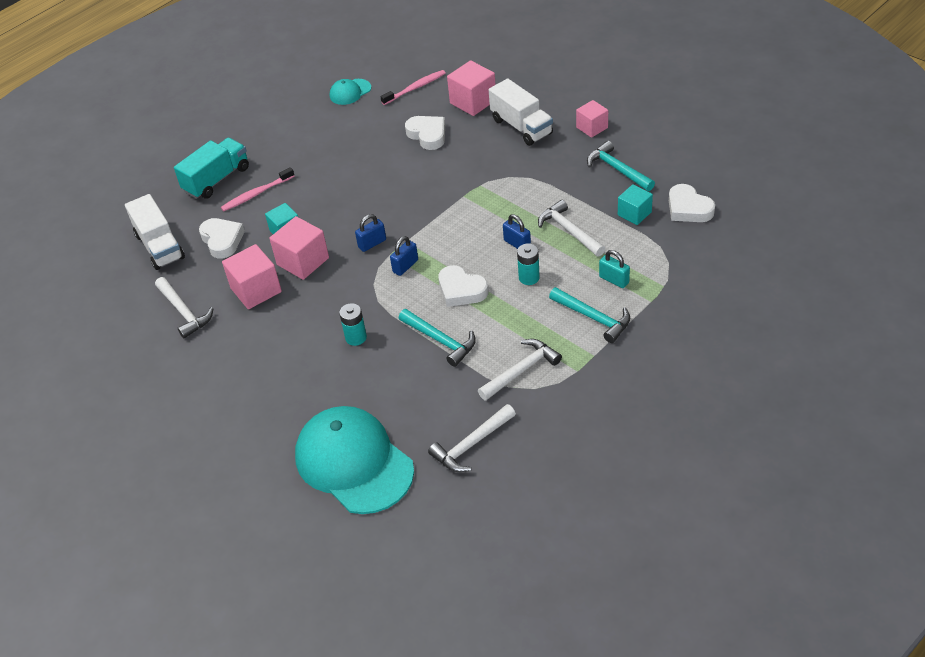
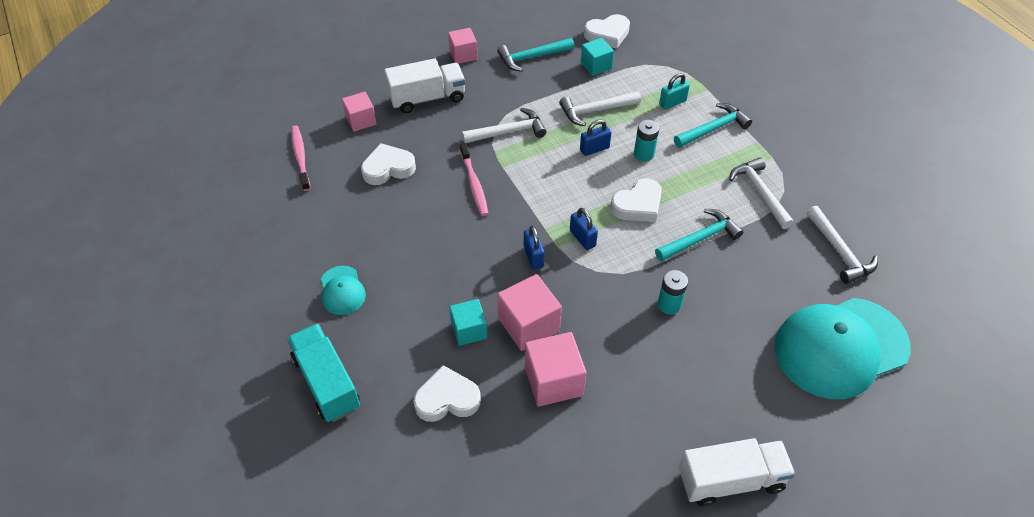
camera: 75 degrees left, 5 degrees up
(159, 246) = (418, 474): white truck -> white truck (730, 480)
(184, 312) = (555, 466): white hammer -> white hammer (508, 132)
(256, 194) = (383, 345): pink toothbrush -> pink toothbrush (474, 184)
(350, 92) = (260, 213): turquoise cap -> turquoise cap (342, 290)
(473, 102) = (361, 120): pink cube -> pink cube, size x0.65

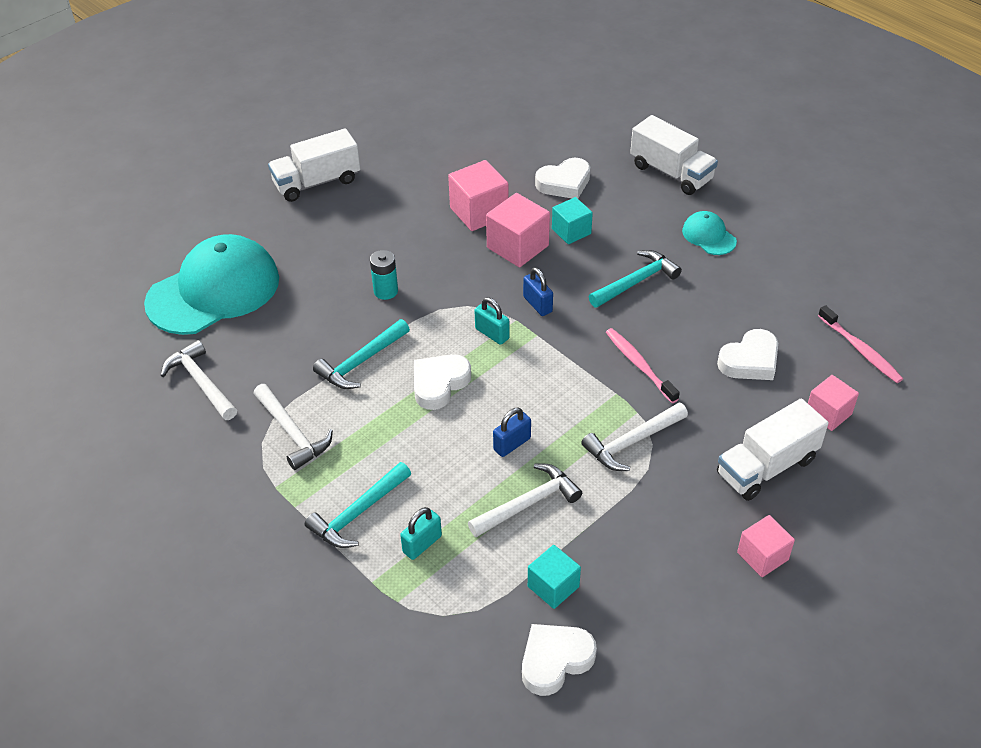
camera: 165 degrees right, 5 degrees down
(327, 382) = (671, 173): turquoise truck -> white truck
(532, 57) = (657, 578): turquoise hammer -> turquoise hammer (636, 282)
(582, 238) = (492, 334): blue padlock -> turquoise padlock
(644, 154) = (446, 452): turquoise battery -> none

